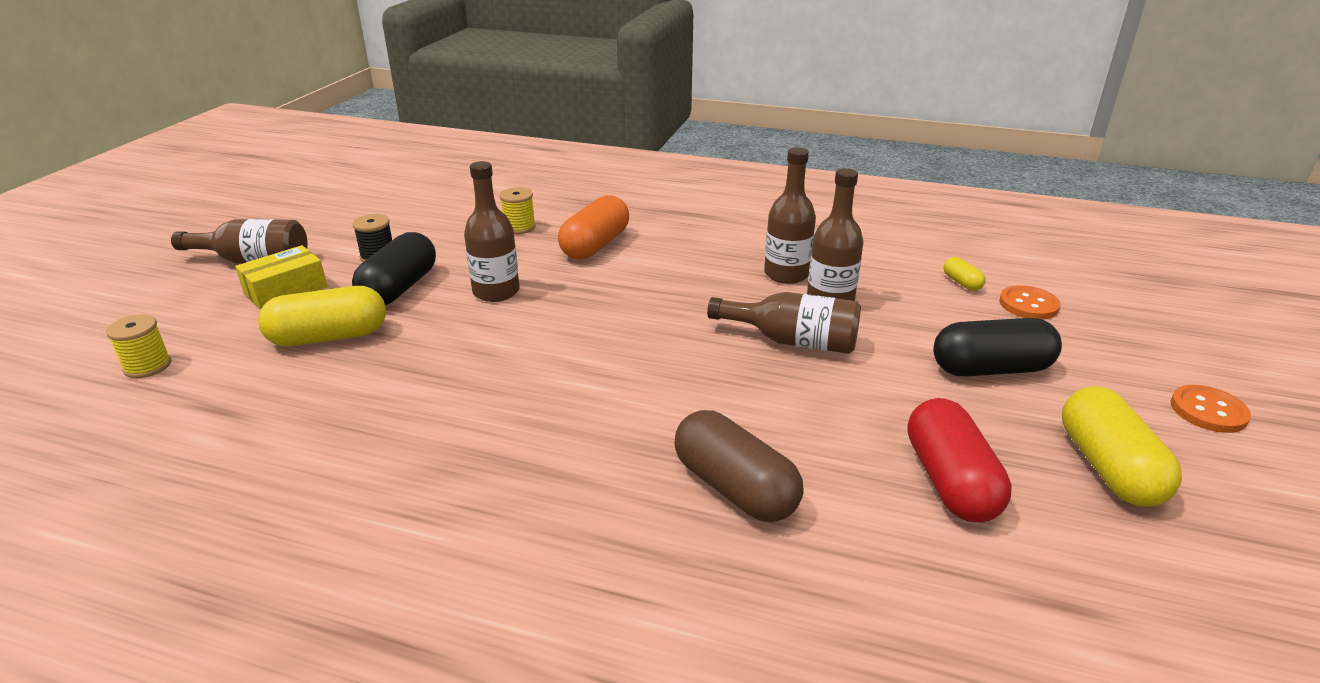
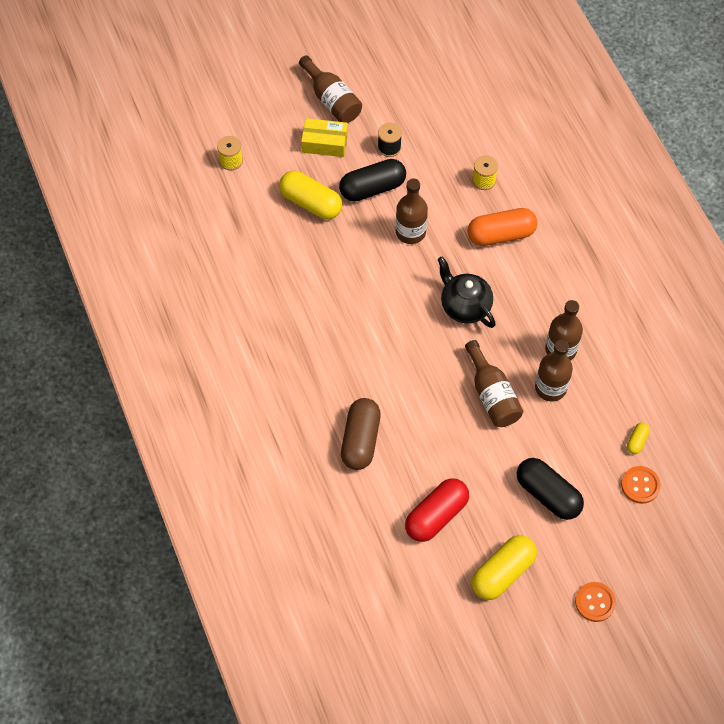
camera: 50 degrees right, 30 degrees up
(645, 303) = (464, 306): none -> black teapot

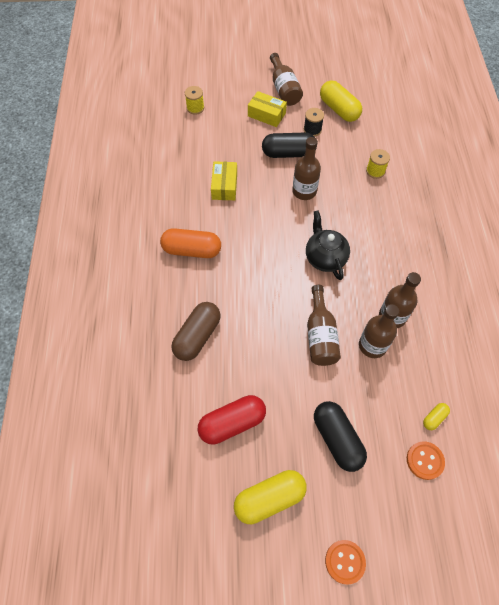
camera: 20 degrees right, 0 degrees up
(311, 203) = (238, 150): yellow capsule -> yellow capsule (339, 109)
(313, 254) = (224, 186): none -> yellow box
(501, 235) = (374, 213): orange capsule -> orange capsule (192, 250)

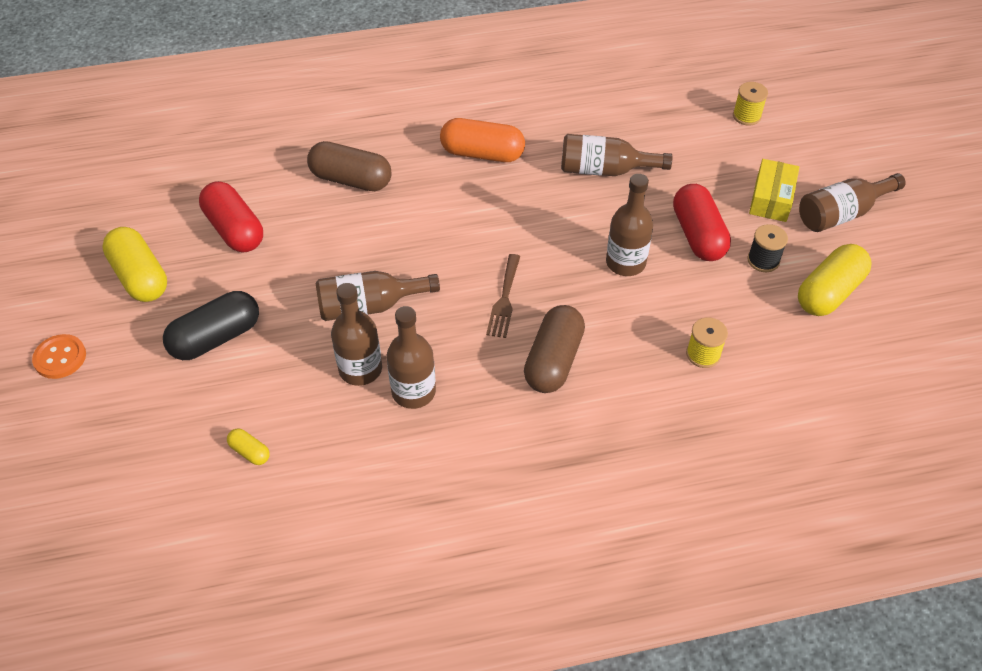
camera: 80 degrees right, 10 degrees down
(192, 250) = (482, 154): orange capsule -> orange capsule turned 75 degrees counterclockwise
(224, 186) = (605, 170): yellow box -> brown bottle
(288, 153) = (698, 235): black capsule -> red capsule
(325, 257) = (504, 300): black teapot -> brown fork
(374, 240) = (553, 361): none -> brown capsule
(425, 460) = (186, 441): orange button -> none

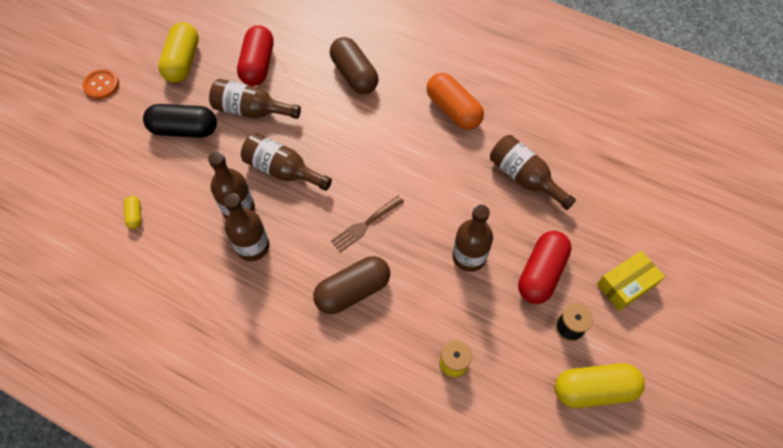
camera: 40 degrees right, 10 degrees up
(746, 116) = (676, 206): yellow spool -> none
(842, 214) = (671, 336): brown bottle -> brown bottle (251, 110)

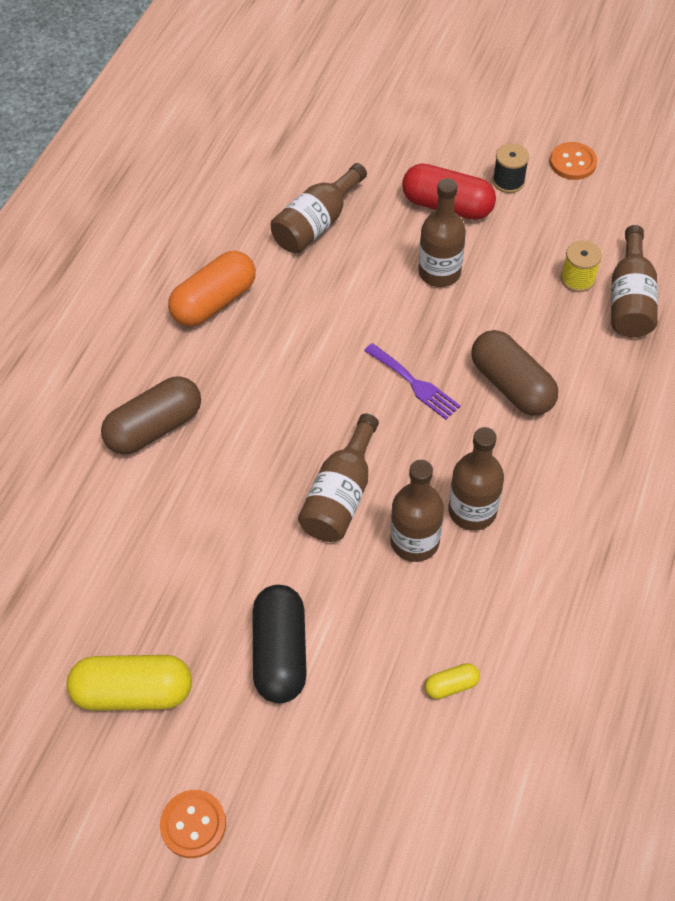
camera: 95 degrees left, 5 degrees down
(251, 110) = (233, 559): brown bottle -> brown bottle (630, 299)
(258, 65) = (138, 567): red capsule -> none
(365, 225) = (414, 384): brown fork -> purple fork
(594, 389) = (572, 162): yellow capsule -> orange button
(626, 285) = (446, 135): yellow box -> none

